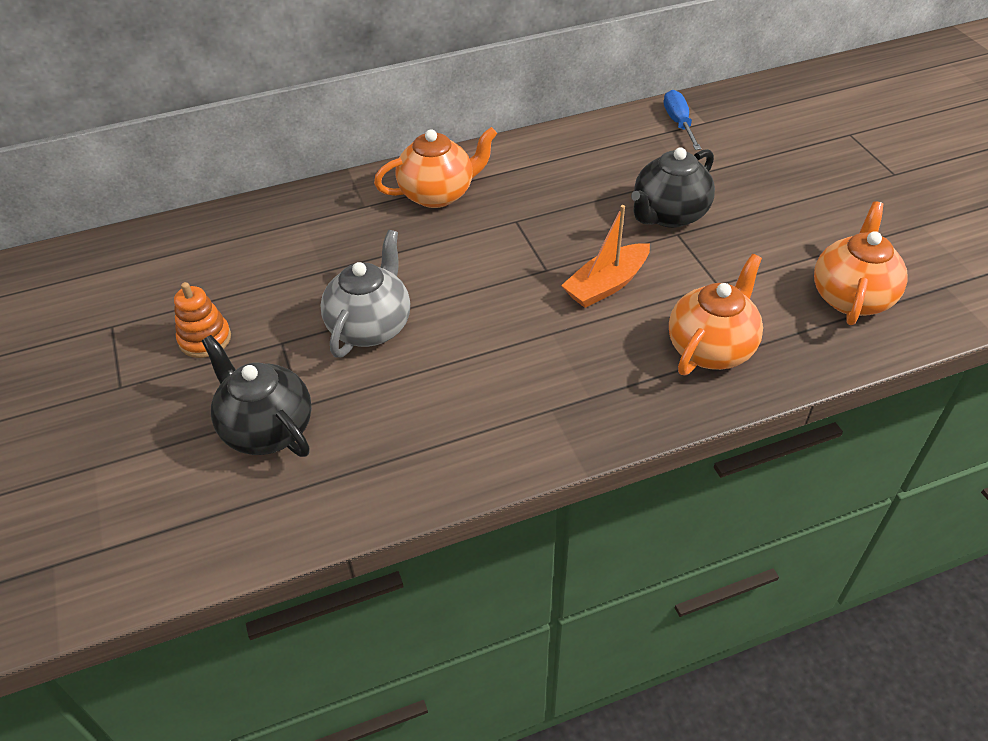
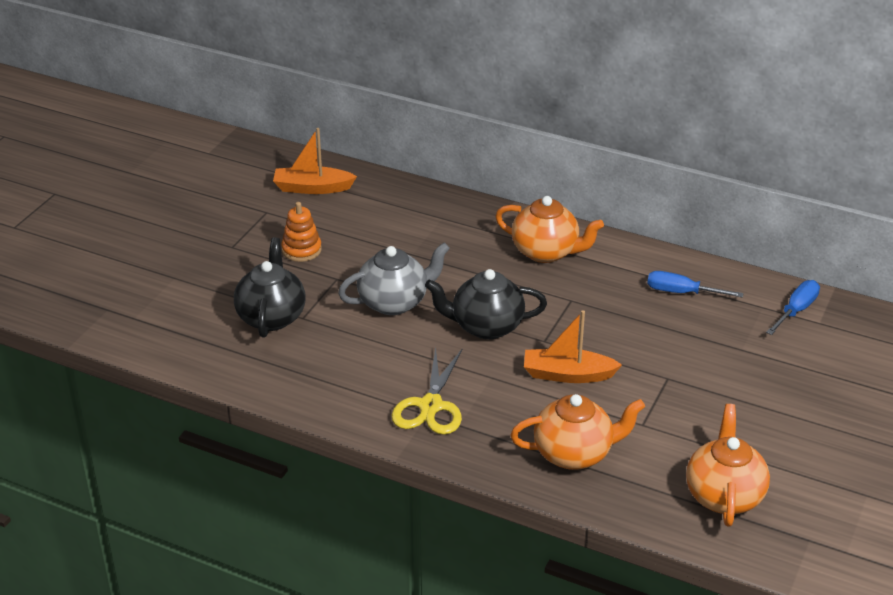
camera: 45 degrees right, 10 degrees down
(132, 271) = (312, 188): none -> orange boat
(543, 399) = (431, 406): none -> yellow scissors
(585, 160) = (681, 292): none -> blue screwdriver
(668, 215) = (681, 363): black teapot -> black teapot (485, 326)
(851, 297) = (724, 495): orange teapot -> orange teapot turned 60 degrees counterclockwise

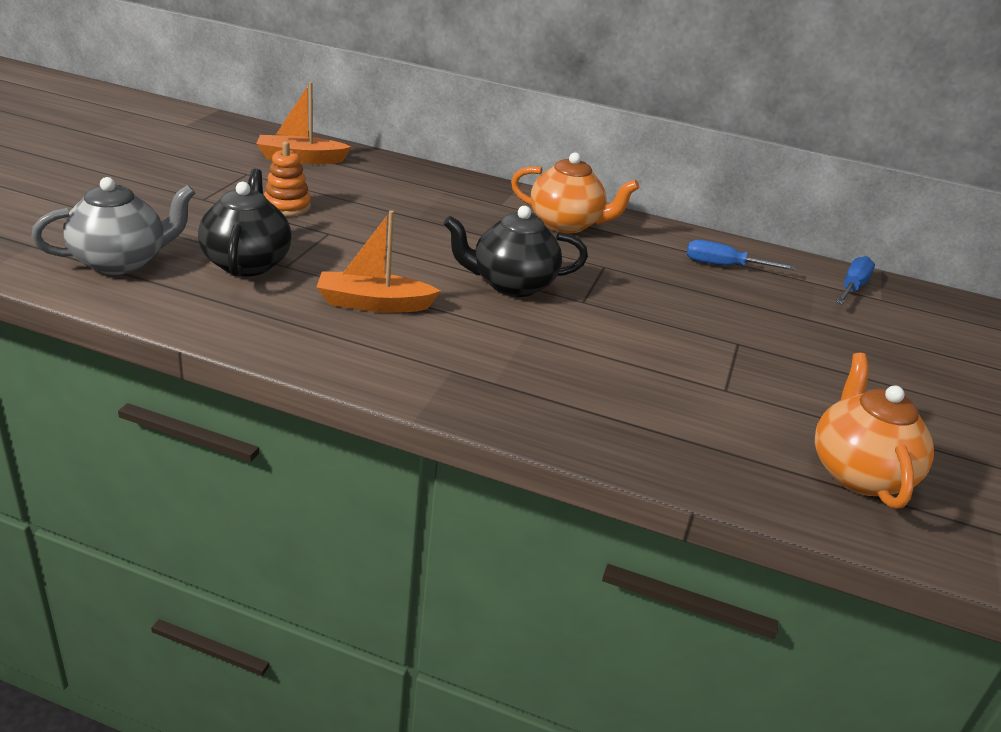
camera: 10 degrees left, 5 degrees down
(394, 302) = (399, 257): grey teapot -> grey teapot (121, 262)
(431, 406) = (455, 361): yellow scissors -> none
(567, 374) = (619, 335): orange boat -> orange boat (373, 304)
(574, 453) = (651, 419): orange teapot -> none

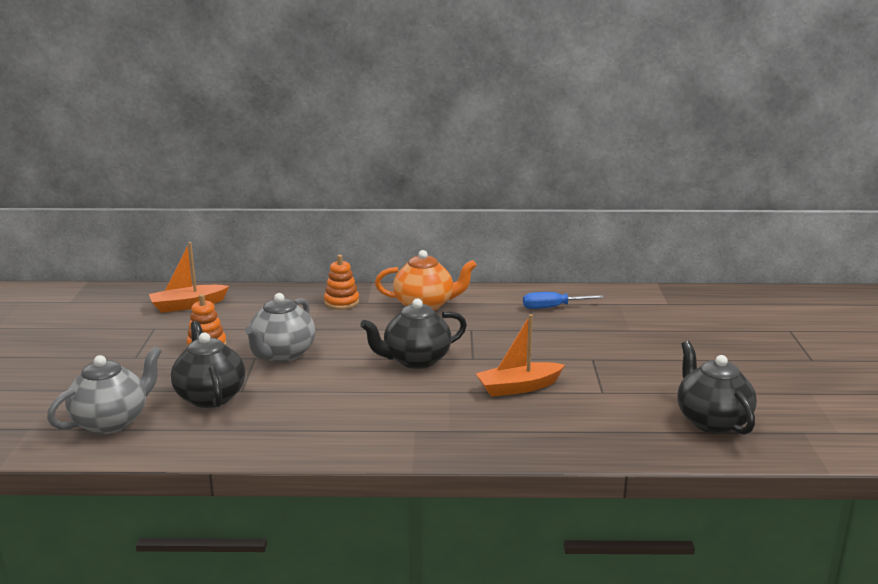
camera: 15 degrees left, 10 degrees down
(361, 237) = (282, 354): none -> grey teapot
(373, 304) = (327, 400): orange boat -> orange boat (518, 387)
(471, 197) = (341, 302): none -> orange stacking toy
(852, 287) = (645, 300): blue screwdriver -> none
(858, 473) = (711, 421): orange teapot -> black teapot

